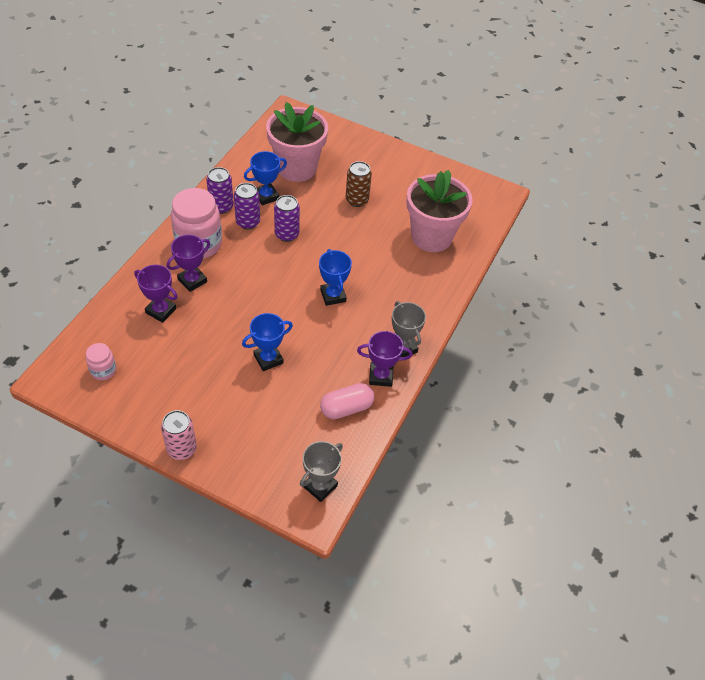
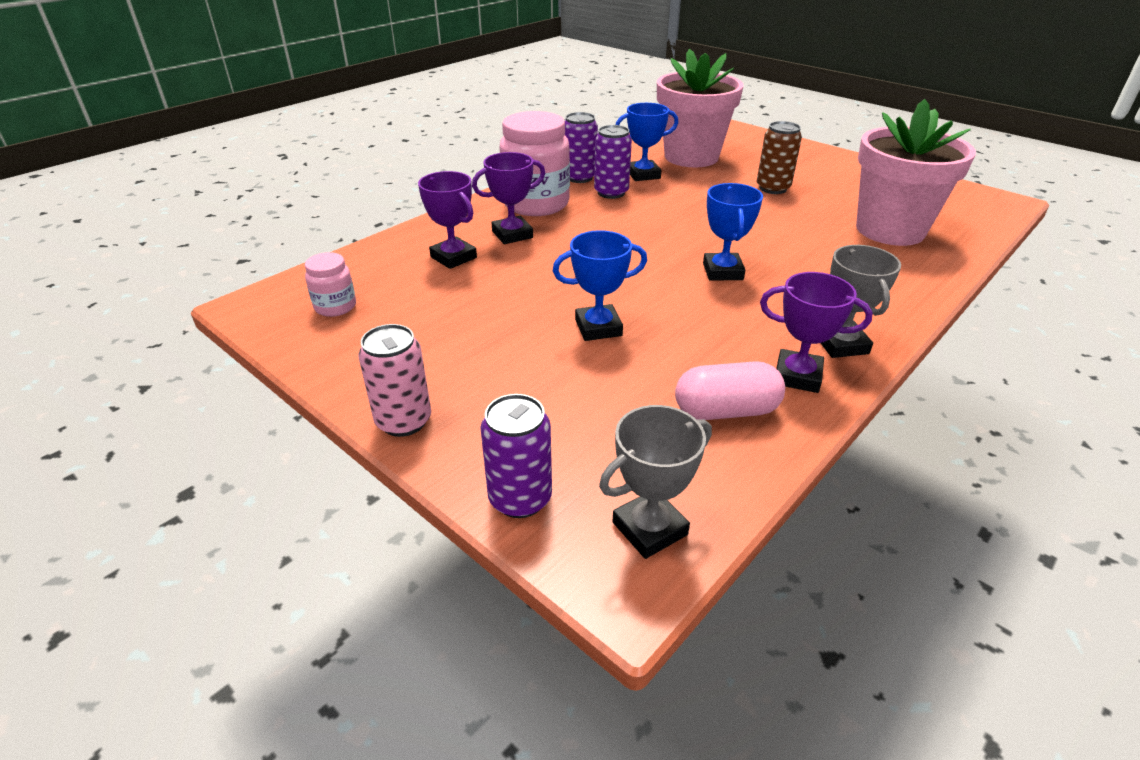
camera: 20 degrees right, 15 degrees down
(287, 234) = (663, 207): purple can -> purple can (520, 498)

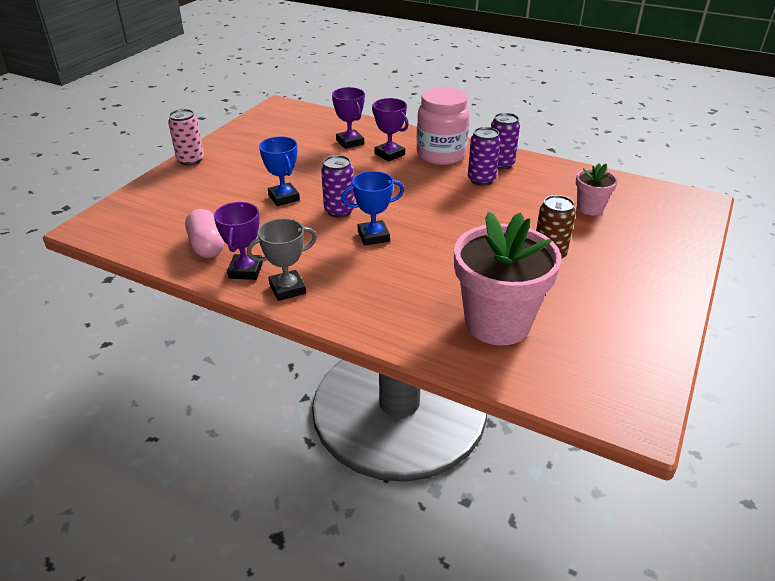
camera: 75 degrees right, 0 degrees up
(335, 307) = (283, 124): pink jar -> none
(453, 257) = (350, 142): purple trophy -> purple trophy turned 60 degrees counterclockwise
(520, 498) = (138, 196): purple can -> purple can (339, 211)
(643, 175) = (528, 189): blue trophy -> none
(649, 528) = (117, 230): grey trophy -> none
(691, 157) = (590, 208): pink flower pot -> pink flower pot, size x0.50

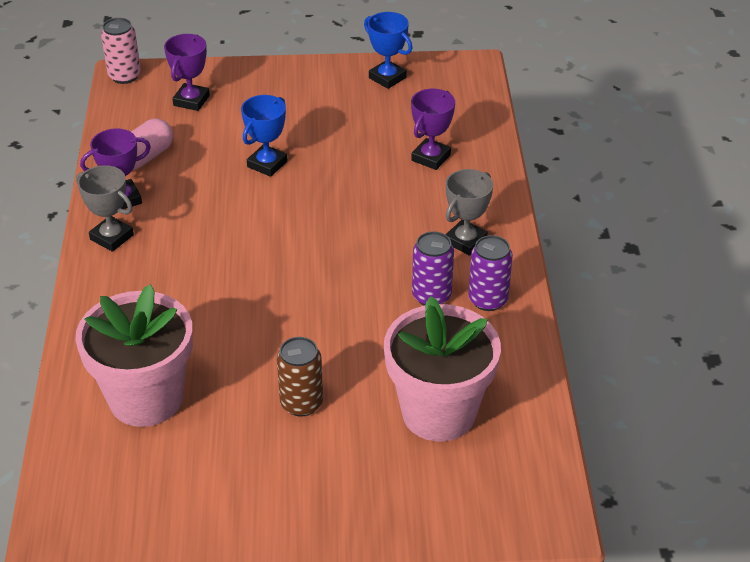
camera: 60 degrees right, 5 degrees up
(190, 160) = (290, 69): pink can -> pink can (124, 76)
(339, 211) = (271, 213): purple can -> none
(373, 236) = (240, 256): blue trophy -> blue trophy (387, 78)
(389, 154) = (429, 199): purple trophy -> purple trophy (191, 100)
(441, 155) = (465, 241): pink jar -> grey trophy
(590, 208) = (438, 412): pink flower pot -> pink flower pot, size x2.01

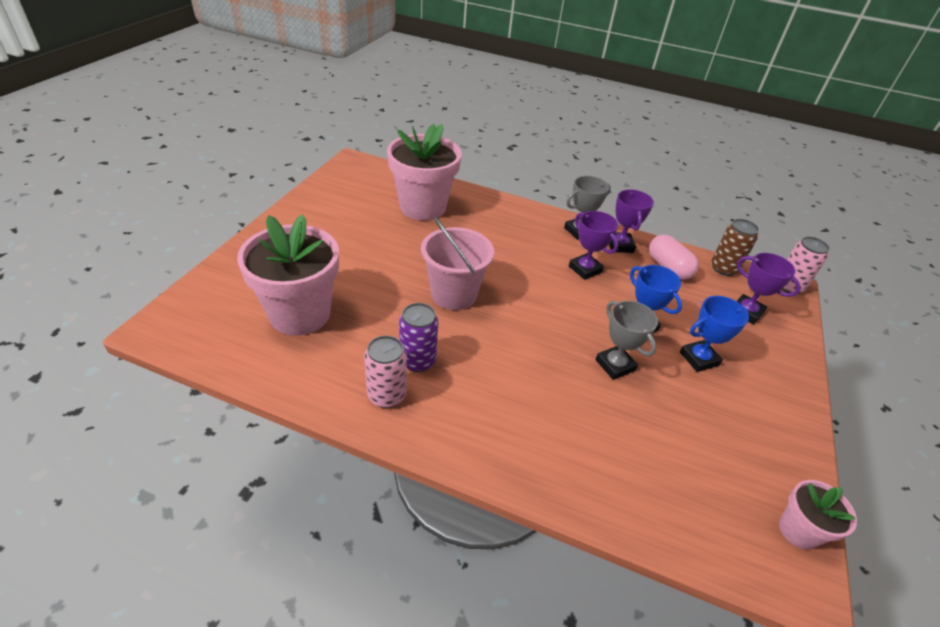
camera: 110 degrees right, 0 degrees up
(301, 403) = (367, 258): brown can -> brown can (723, 268)
(313, 305) = (454, 294): none -> pink bucket
(387, 78) = (777, 471): blue trophy -> blue trophy (699, 359)
(431, 157) = (613, 446): purple trophy -> purple trophy (585, 269)
(433, 68) = (798, 530): none -> pink flower pot
(465, 241) = (471, 415): grey trophy -> grey trophy (615, 365)
(488, 300) = (387, 395): purple can -> pink can

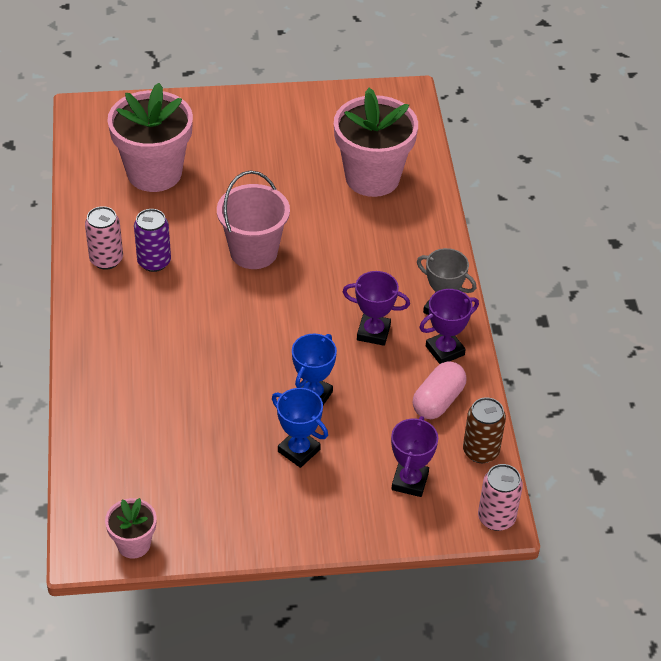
camera: 65 degrees right, 5 degrees up
(585, 269) = (373, 332): purple trophy -> purple trophy turned 75 degrees clockwise
(615, 365) = (243, 389): grey trophy -> none

